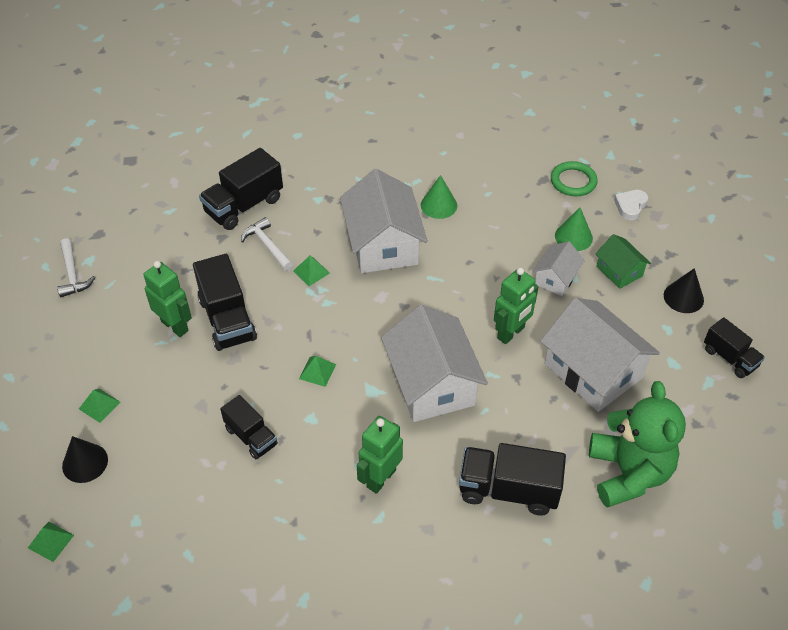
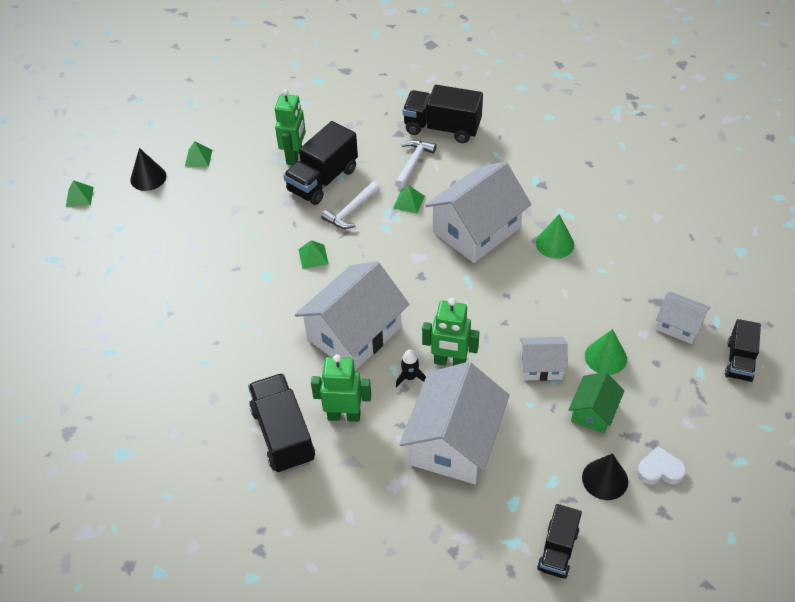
camera: 60 degrees right, 0 degrees up
(72, 274) = (299, 80): white hammer -> white hammer (351, 211)
(251, 436) = (227, 250): black truck -> black truck (739, 361)
(381, 478) = (240, 345): green robot -> green robot (344, 415)
(508, 367) = (410, 377): none -> black rocket
(573, 181) = (679, 325): green ring -> white house
(628, 473) = (358, 517): green teddy bear -> none
(630, 206) = (689, 385): white heart -> white heart (659, 470)

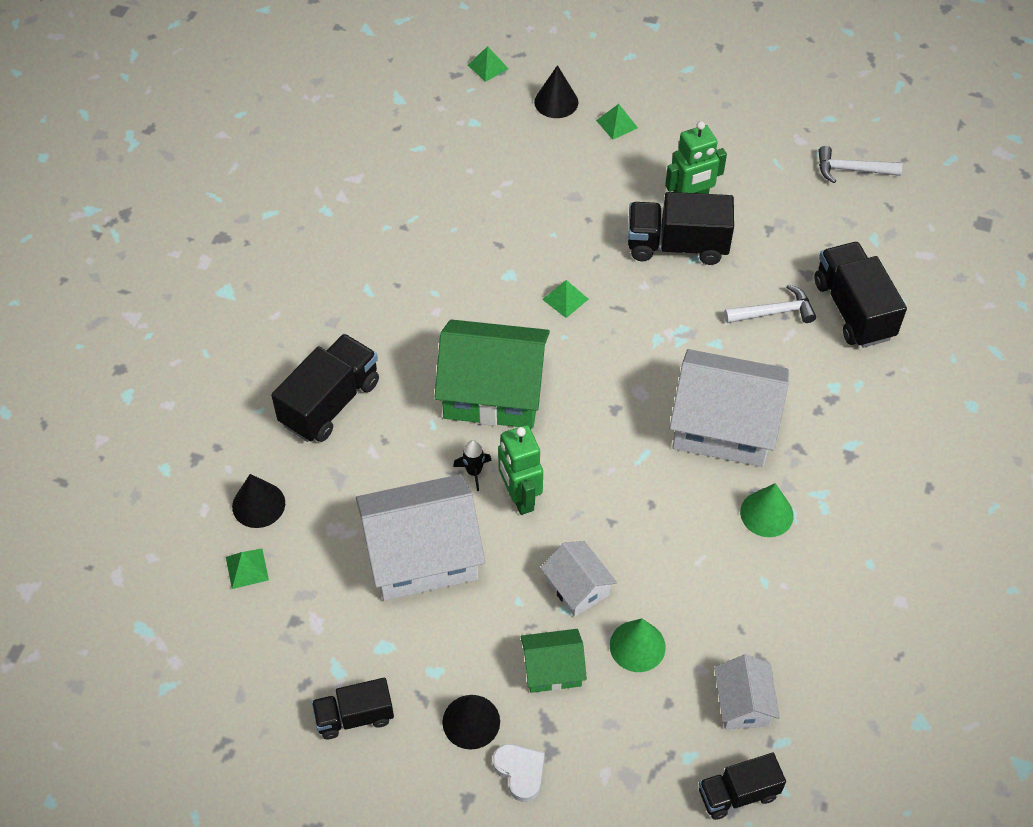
camera: 55 degrees right, 5 degrees up
(335, 526) = (258, 504): none -> black cone
(344, 415) = (387, 440): green robot -> none
(351, 211) = (654, 296): white hammer -> white hammer (852, 170)
(354, 333) = (493, 392): white house -> green house
(408, 202) = (712, 340): green pyramid -> green pyramid (247, 568)

